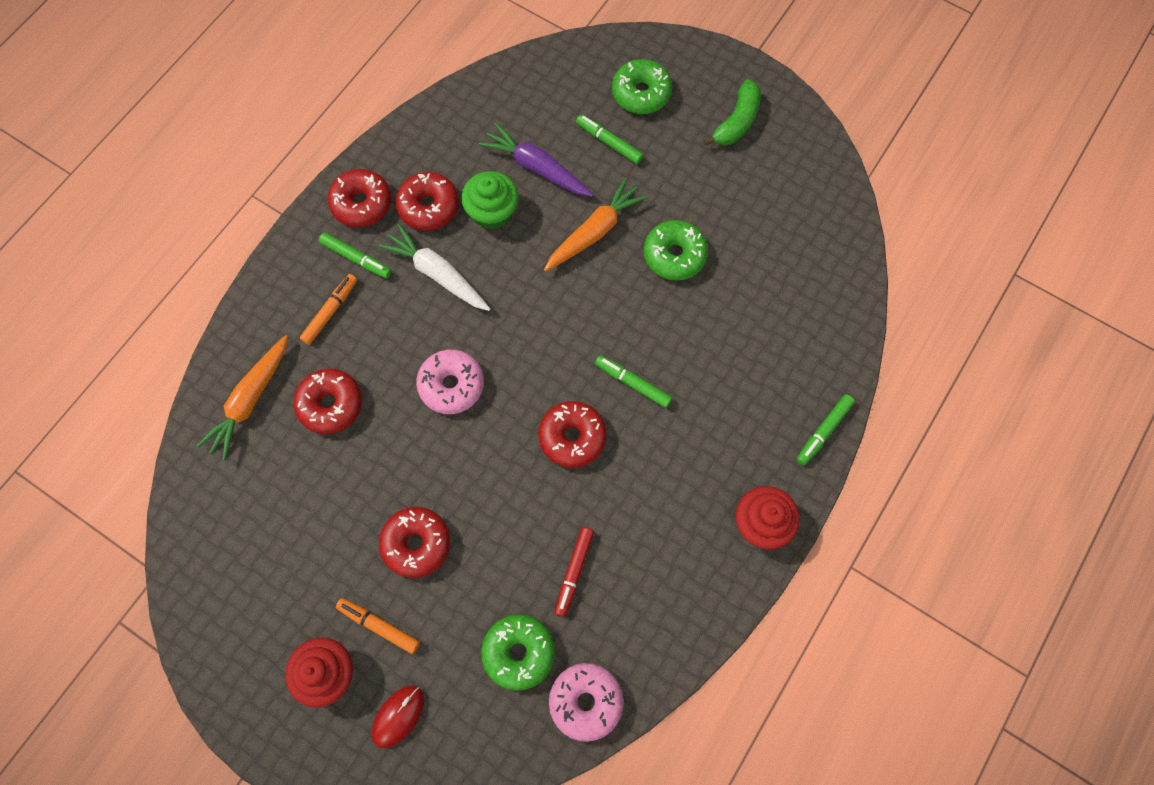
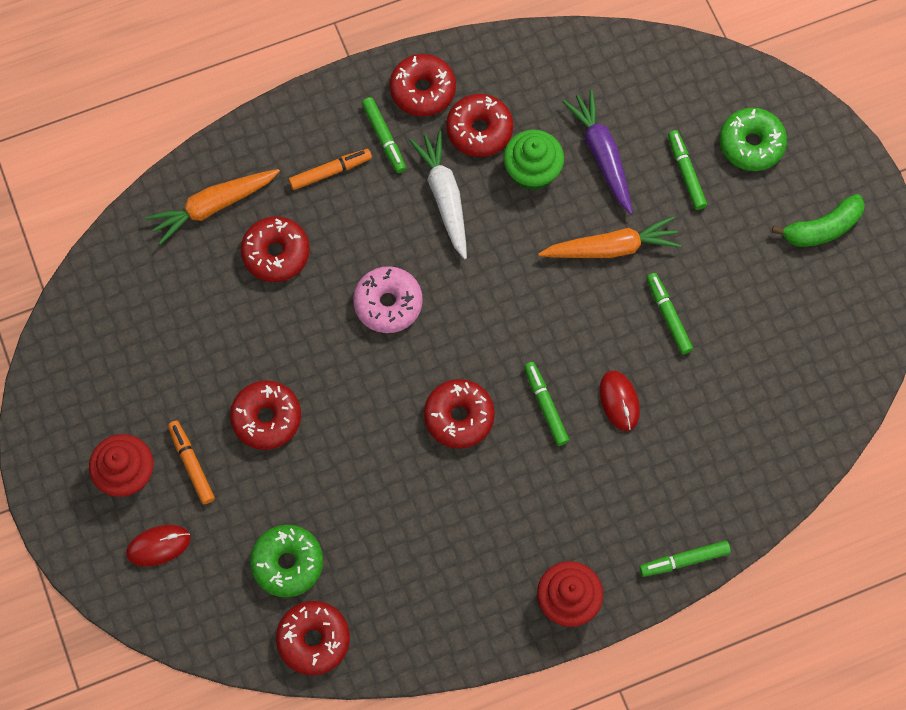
camera: 35 degrees right, 0 degrees up
(574, 572) = (379, 530): red marker -> none
(586, 702) = (313, 640): pink donut -> red donut
(674, 255) = (668, 316): green donut -> green marker
(685, 343) = (619, 401): none -> red mouse

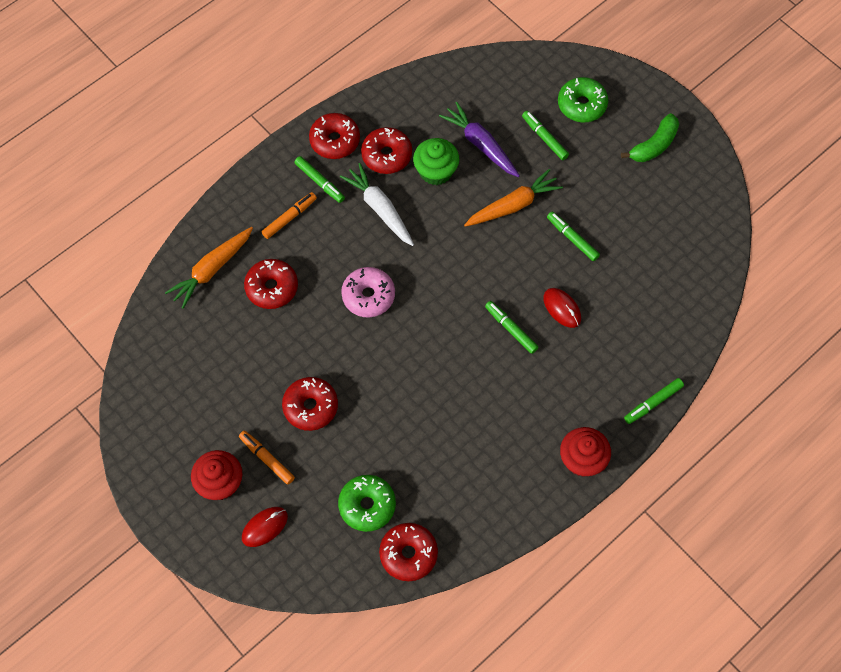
camera: 20 degrees left, 5 degrees down
(459, 417) = (452, 358): red donut -> none

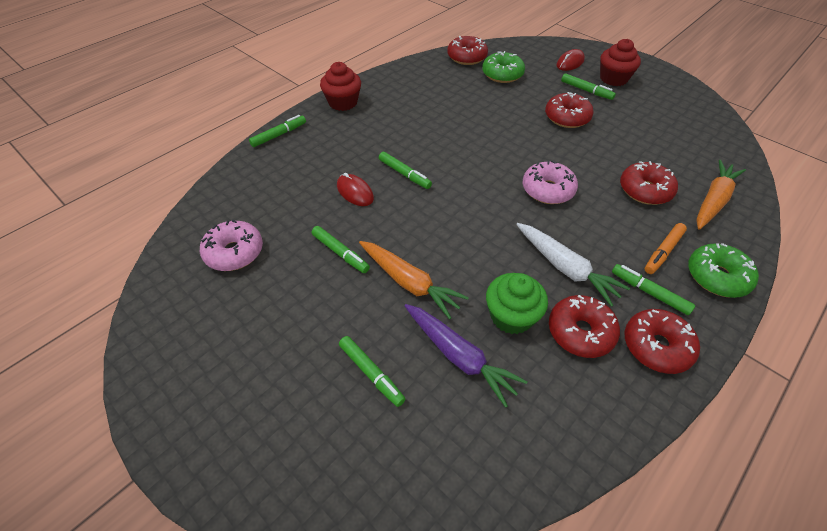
camera: 175 degrees right, 15 degrees down
(267, 459) = (586, 90): orange marker -> green marker
(513, 205) = (409, 283): orange carrot -> orange carrot turned 105 degrees counterclockwise
(582, 105) = (313, 433): green donut -> green donut (717, 277)
(654, 145) = (217, 374): green banana -> none
(666, 246) = (234, 252): none -> pink donut

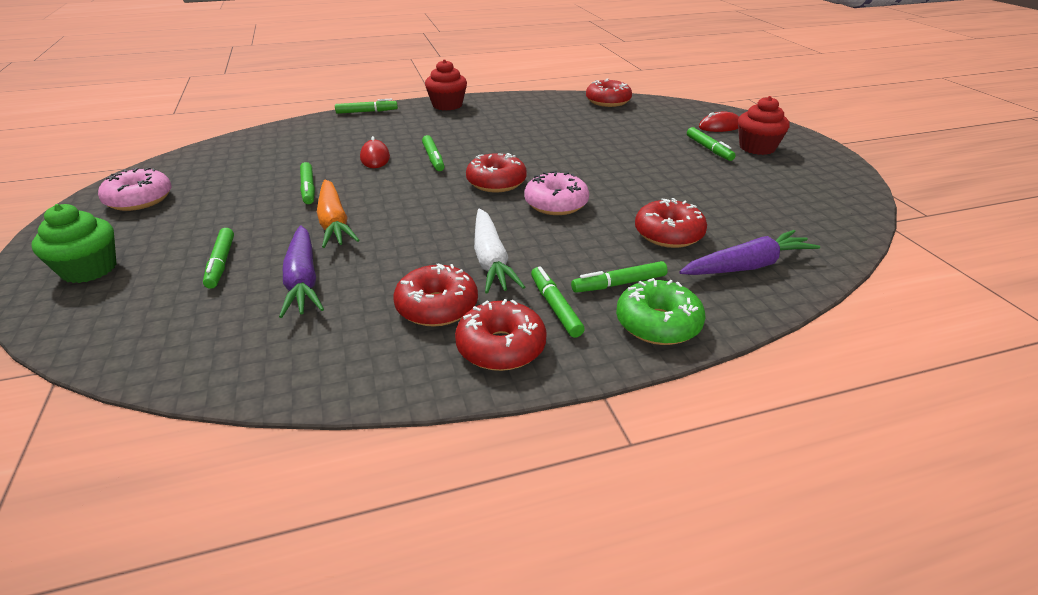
camera: 30 degrees right, 15 degrees down
(234, 252) = (235, 165): pink donut -> pink donut (139, 200)
(502, 74) = (628, 119): green donut -> none
(511, 316) = (388, 273): green cupcake -> green cupcake (89, 269)
(567, 117) = (656, 162): red donut -> red donut (496, 182)
(663, 252) = (619, 284): orange marker -> green marker
(713, 200) = (747, 266): orange carrot -> purple carrot

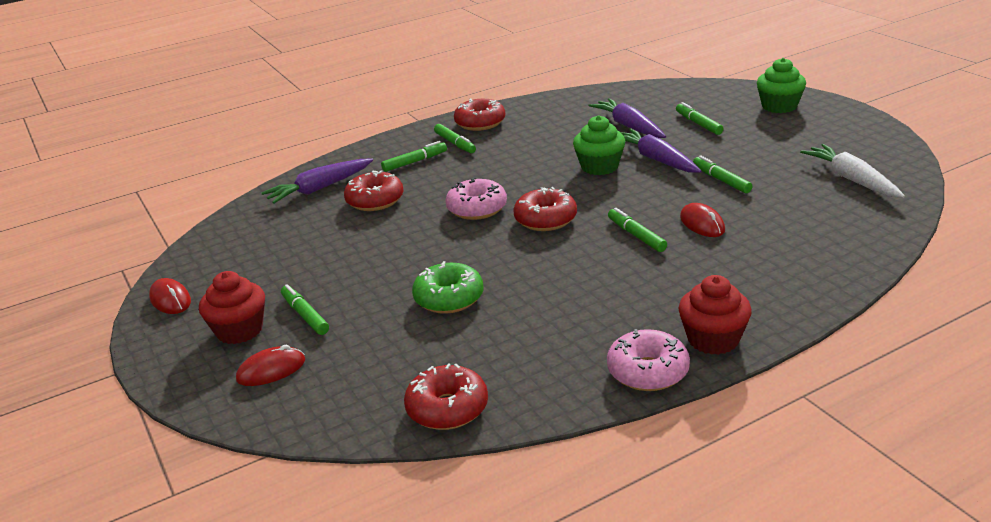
camera: 170 degrees right, 5 degrees down
(139, 200) = (850, 144): pink donut -> pink donut (648, 371)
(334, 222) = (656, 159): orange carrot -> purple carrot
(366, 112) = (817, 297): green marker -> none
(400, 226) = (599, 167): none -> green cupcake
(437, 307) = (529, 131): red donut -> none
(491, 260) = (510, 159): white carrot -> white carrot (851, 179)
(658, 324) = (390, 147): green donut -> green donut (449, 298)
(837, 175) = (170, 300): none -> red mouse

